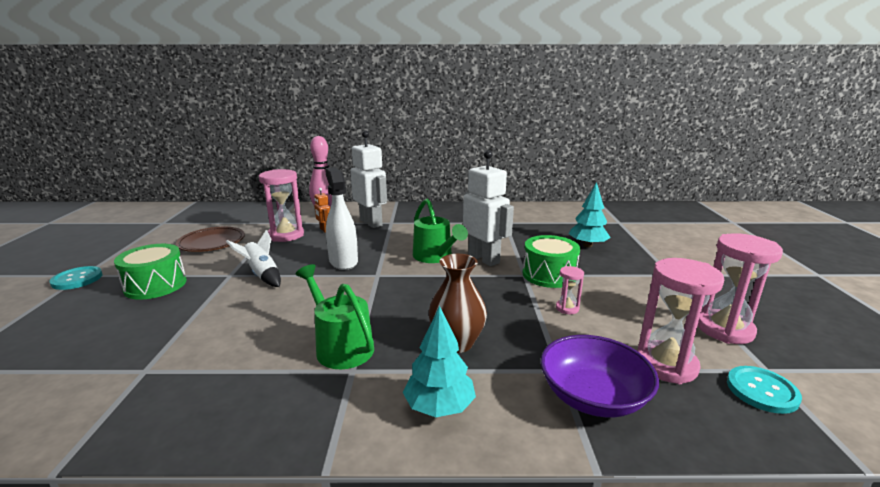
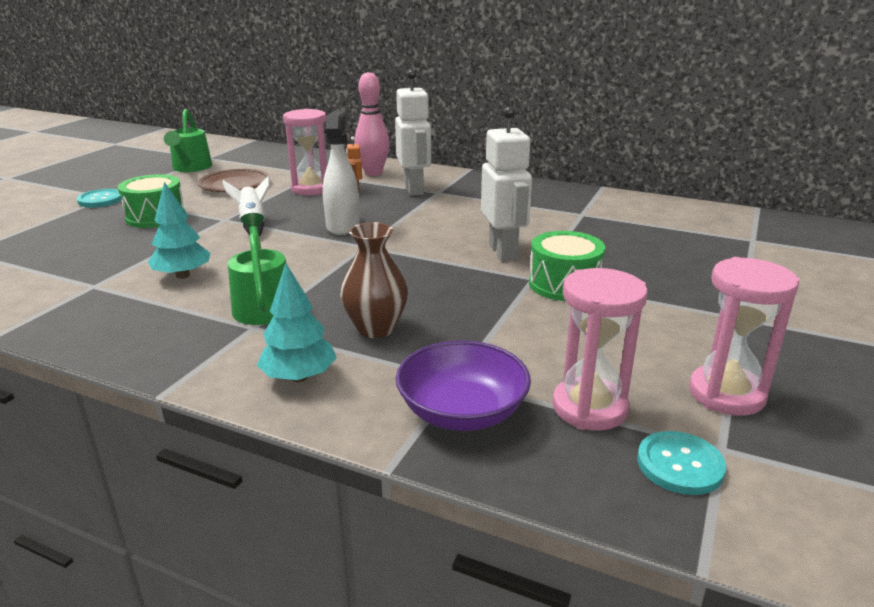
camera: 25 degrees right, 5 degrees up
(435, 257) = (447, 239): green watering can -> green watering can (191, 168)
(567, 308) = (541, 324): pink hourglass -> none
(587, 245) = (663, 260): turquoise tree -> turquoise tree (182, 275)

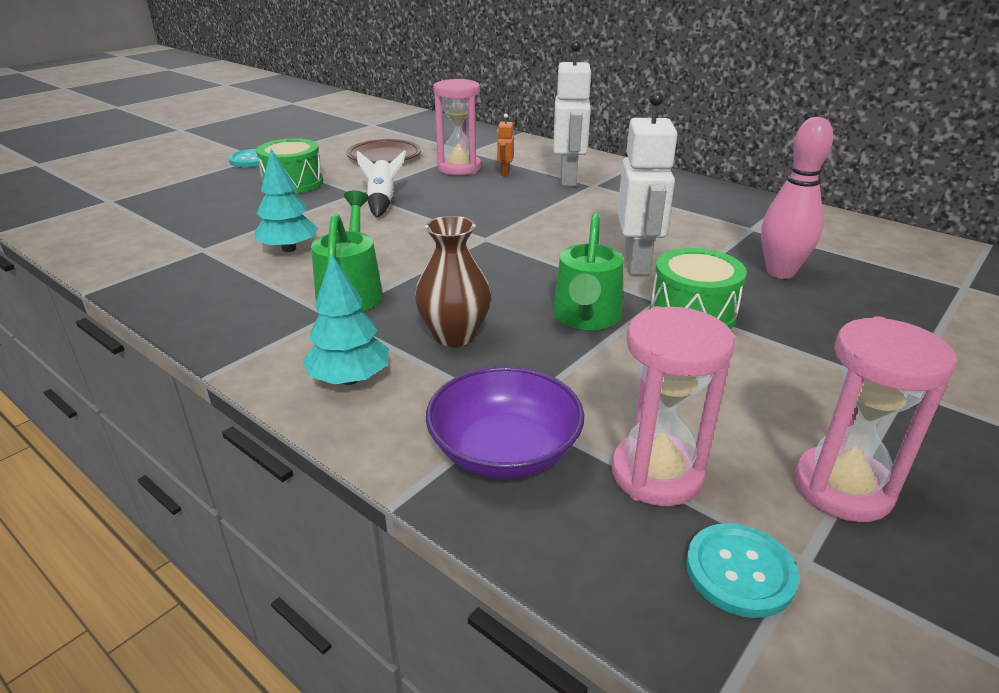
camera: 15 degrees right, 5 degrees up
(191, 168) = (350, 134): green watering can -> green watering can (586, 318)
(343, 226) = (473, 213): white spray bottle -> none
(373, 173) = (532, 156): pink bowling pin -> pink bowling pin (780, 272)

